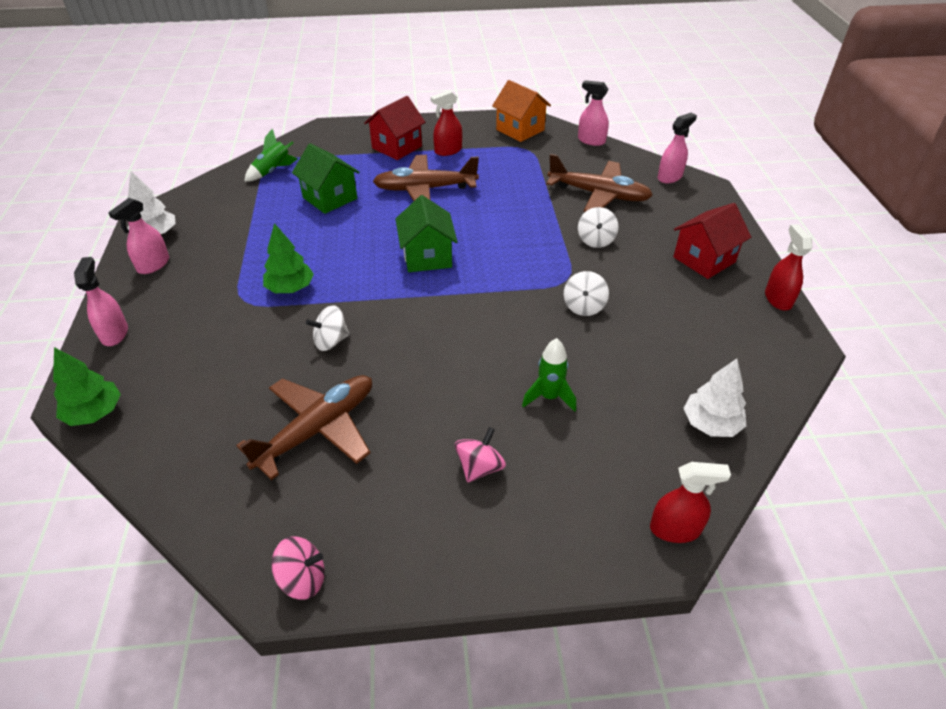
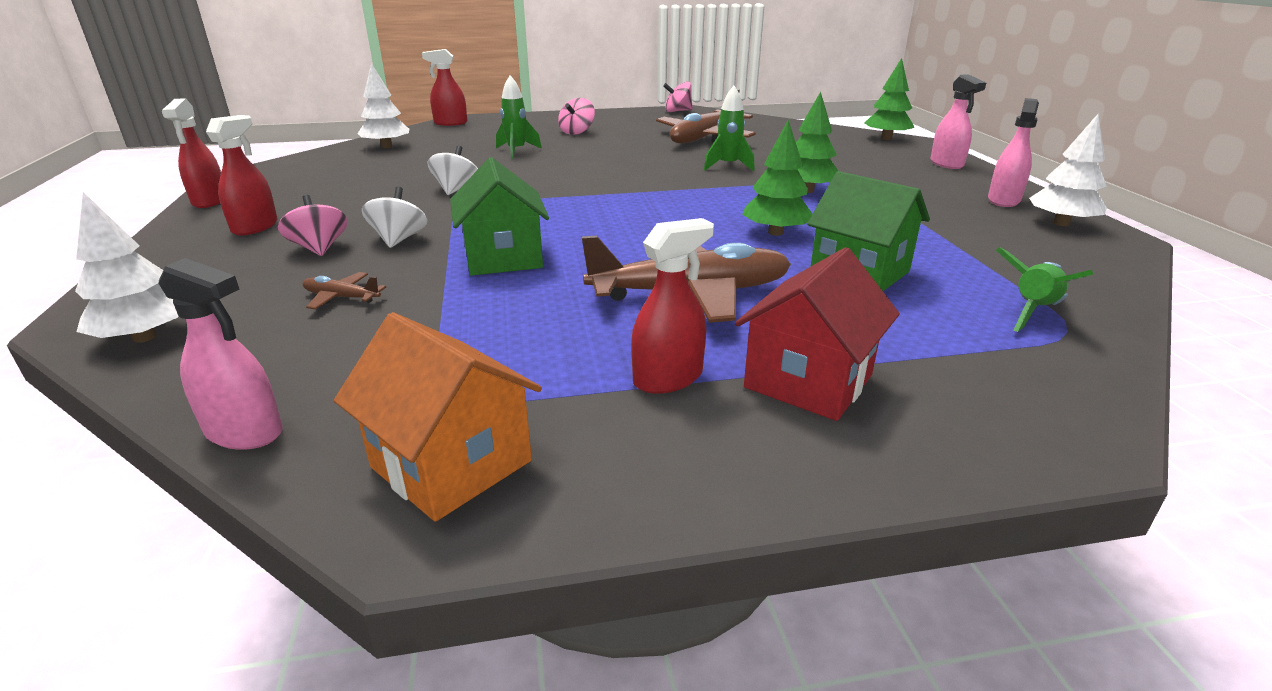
camera: 175 degrees right, 15 degrees down
(331, 341) = (728, 166): white spinning top -> green rocket
(352, 235) = (775, 232): none -> green tree
(427, 257) = (653, 217): green house -> green house (503, 258)
(599, 195) = (341, 298): brown plane -> brown plane, size x0.42
(640, 234) = (319, 248): none -> pink spinning top
(670, 177) = (144, 337): pink spray bottle -> white tree
(704, 260) = (255, 227): red house -> red spray bottle

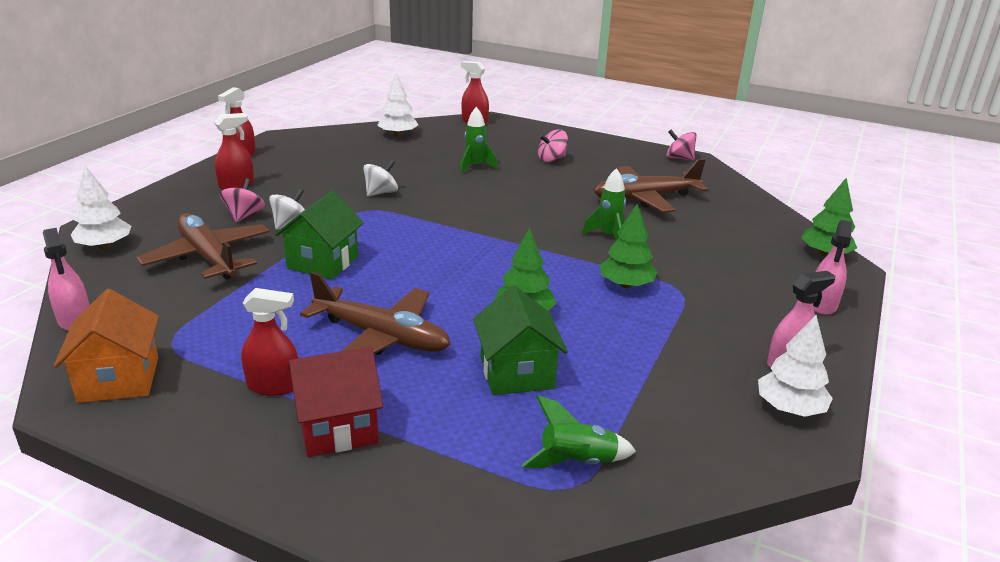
camera: 35 degrees right, 0 degrees up
(341, 298) = (208, 257): brown plane -> brown plane, size x2.37

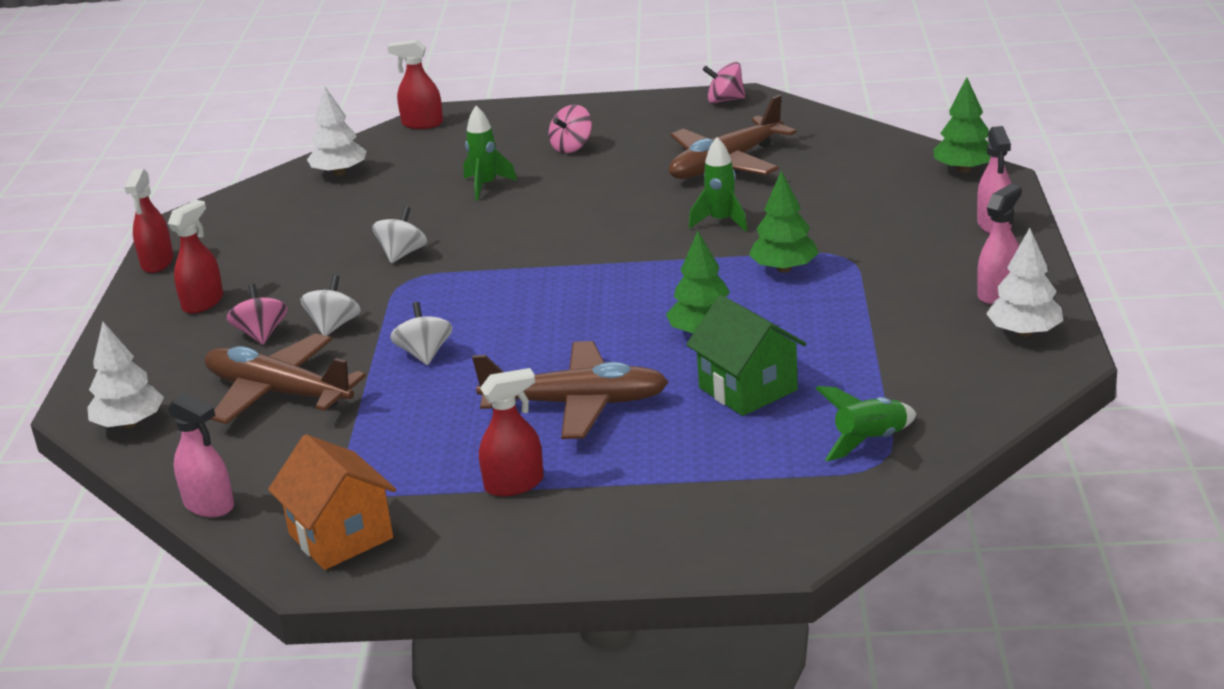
camera: 20 degrees left, 0 degrees up
(323, 262) = (424, 354): green house -> white spinning top
(338, 427) = (620, 494): red house -> none

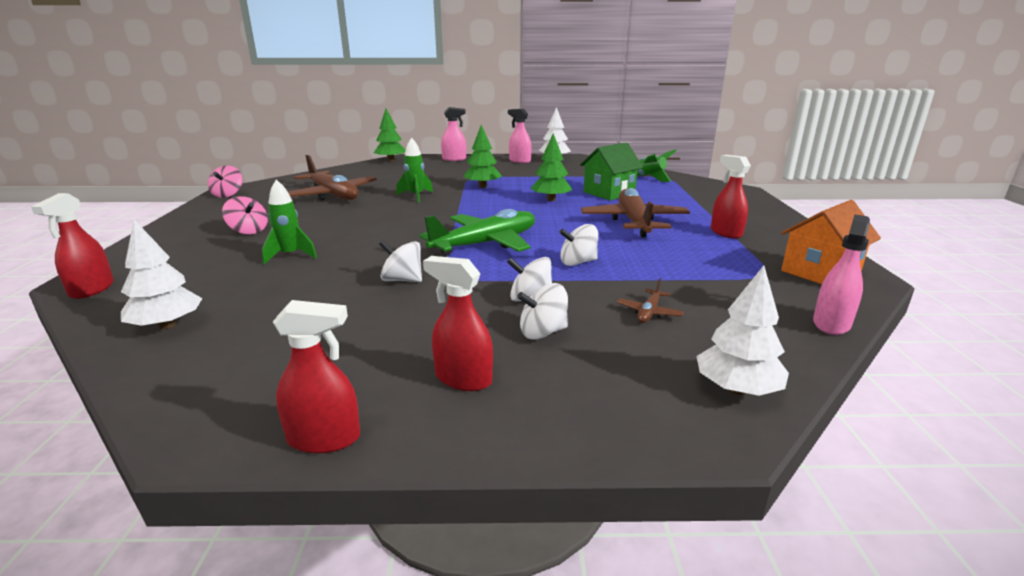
camera: 95 degrees left, 5 degrees down
(261, 334) = (542, 332): pink spinning top -> white spinning top
(278, 393) = (649, 312): brown plane -> brown plane, size x0.42
(502, 291) = (486, 244): none -> green plane

